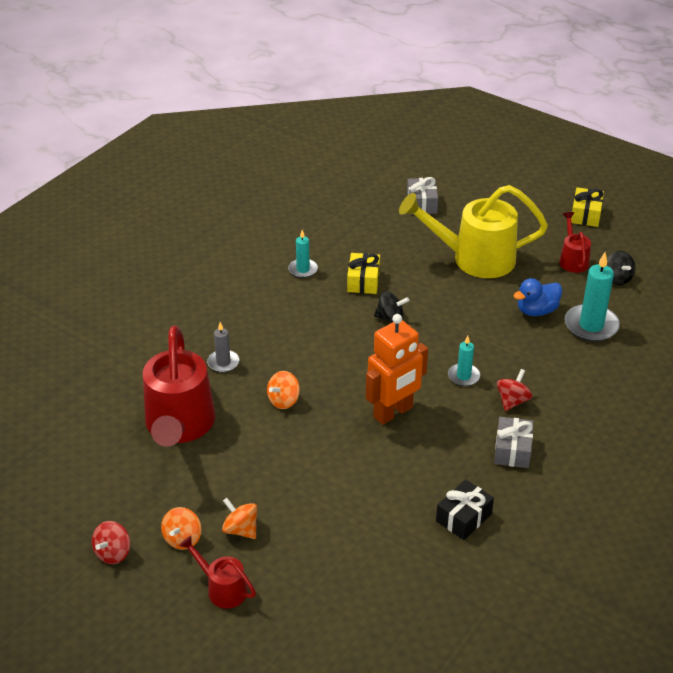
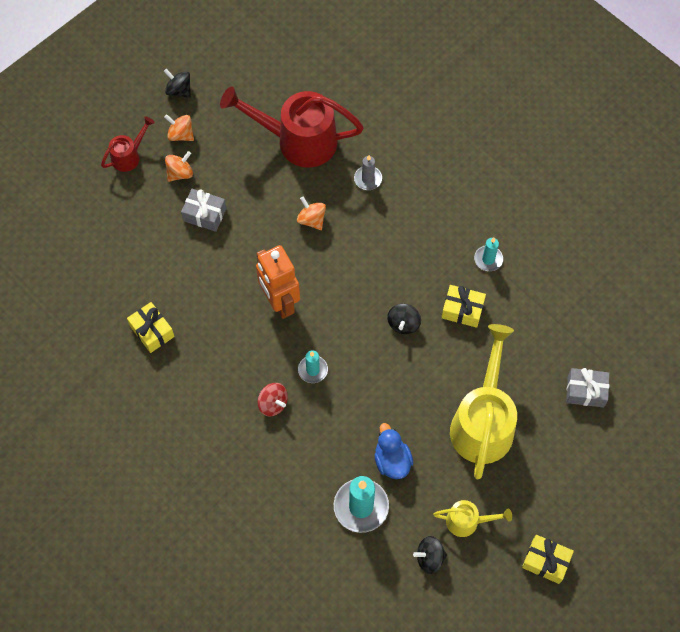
camera: 100 degrees right, 25 degrees up
(113, 553) = (179, 90): red spinning top -> black spinning top
(463, 517) = (152, 331): black gift -> yellow gift
(512, 450) = (214, 388): grey gift -> grey gift (204, 214)
(572, 260) = (467, 521): red watering can -> yellow watering can

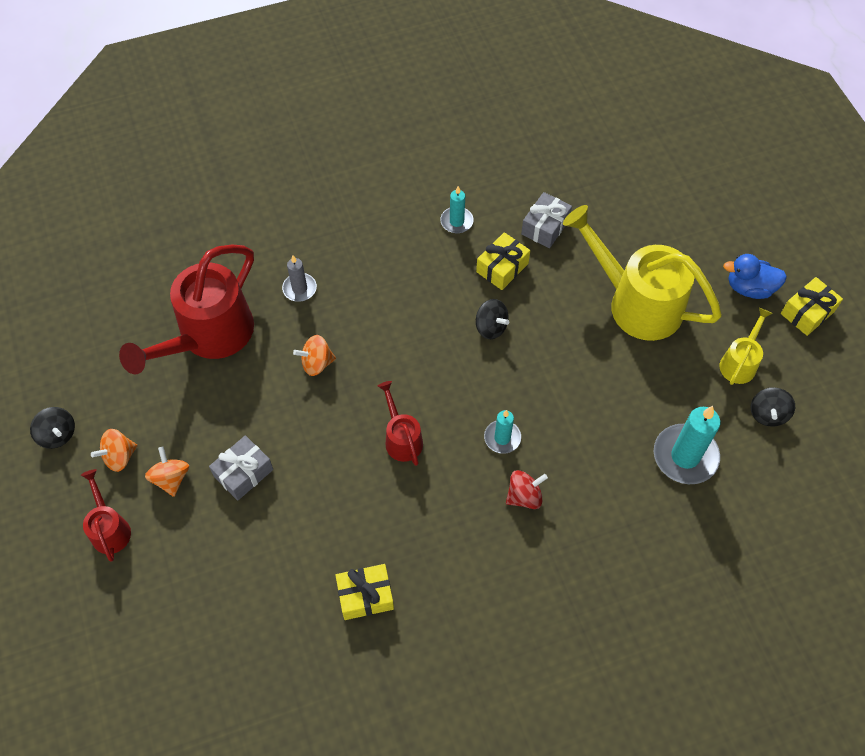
camera: 65 degrees left, 5 degrees down
(179, 90) = (58, 434): black spinning top -> black spinning top turned 105 degrees counterclockwise
(279, 302) = (401, 438): orange robot -> red watering can
(392, 460) = (644, 404): blue duck -> blue duck (749, 288)
(585, 391) = (641, 203): grey gift -> grey gift (545, 227)

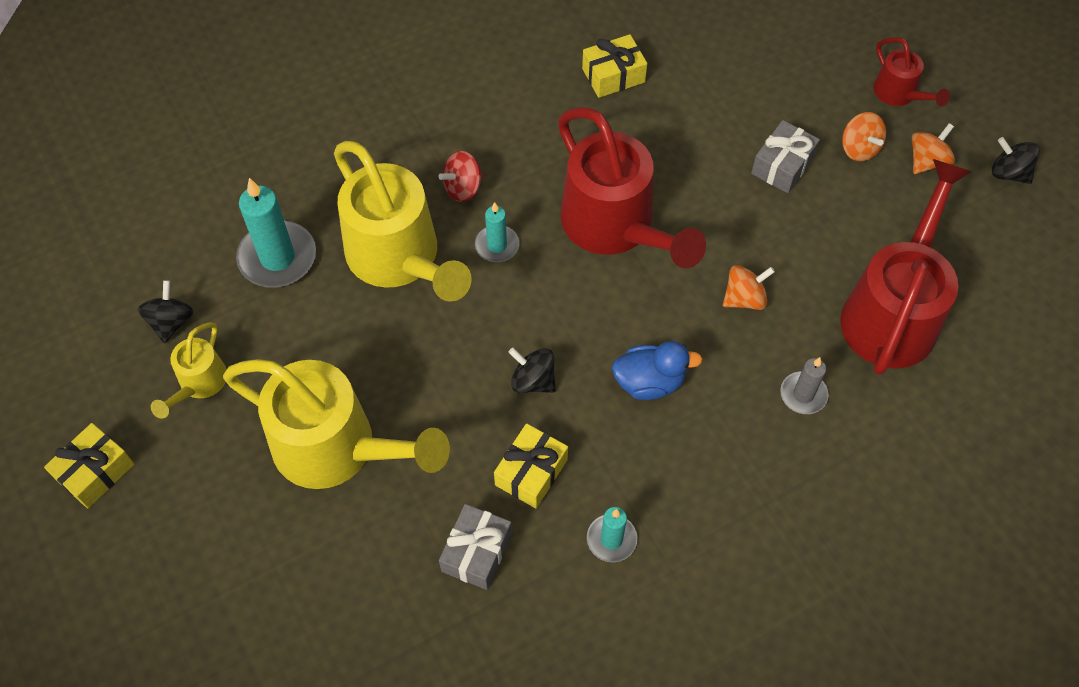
camera: 170 degrees right, 0 degrees up
(401, 438) = (615, 227): red watering can -> red watering can, size x2.06
(583, 438) = (399, 259): none -> yellow watering can
(749, 288) = (173, 498): blue duck -> blue duck (649, 382)

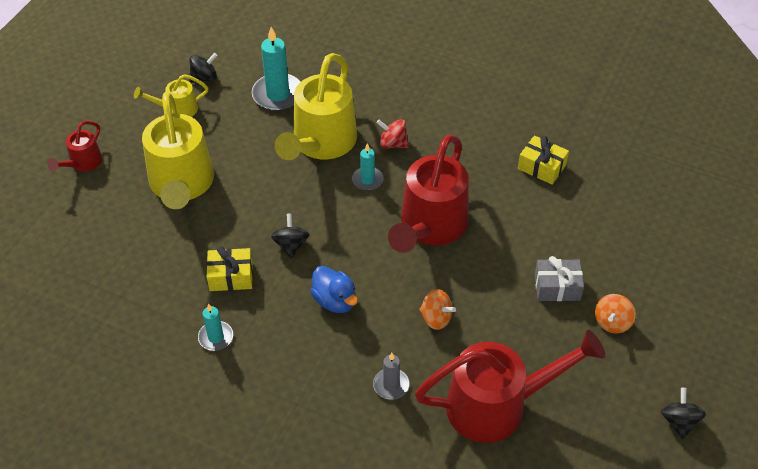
camera: 55 degrees right, 10 degrees down
(95, 472) = (99, 101): yellow gift -> none
(476, 552) = (163, 279): grey gift -> none
(899, 94) = (681, 323): red watering can -> red watering can (82, 163)
(927, 161) = (640, 366): orange spinning top -> none

